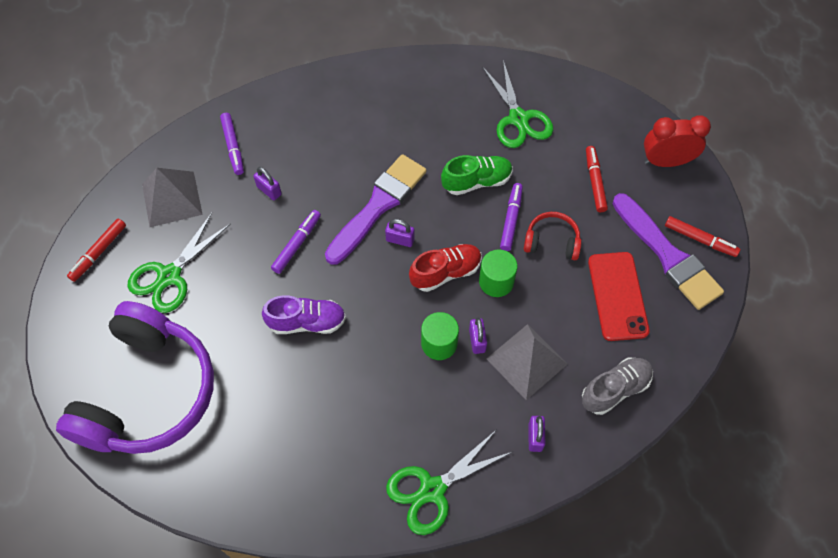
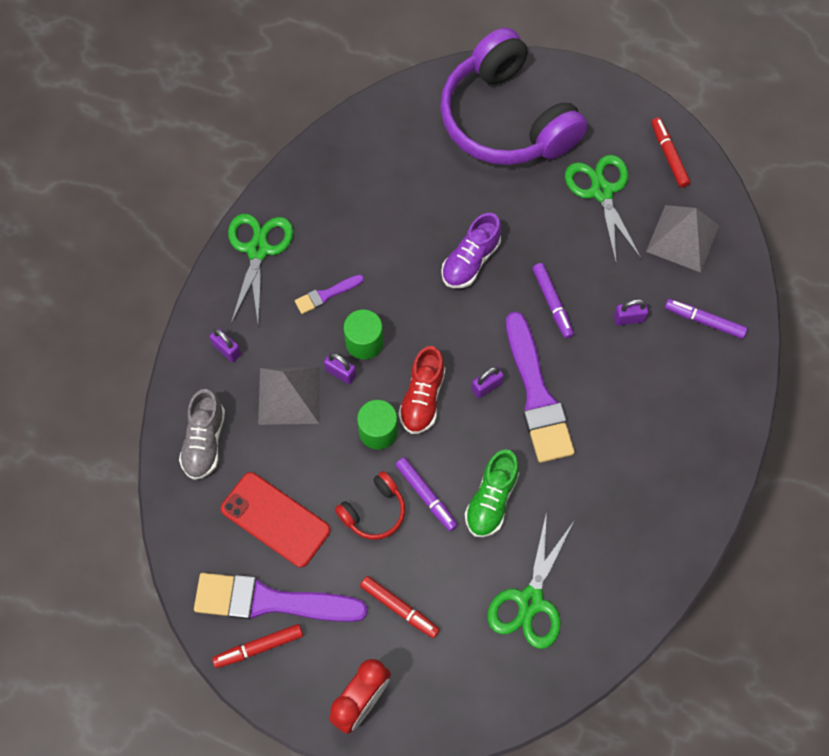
camera: 130 degrees right, 5 degrees up
(425, 402) = (326, 295): none -> purple brush
(518, 119) = (530, 601): green scissors -> green scissors turned 90 degrees counterclockwise

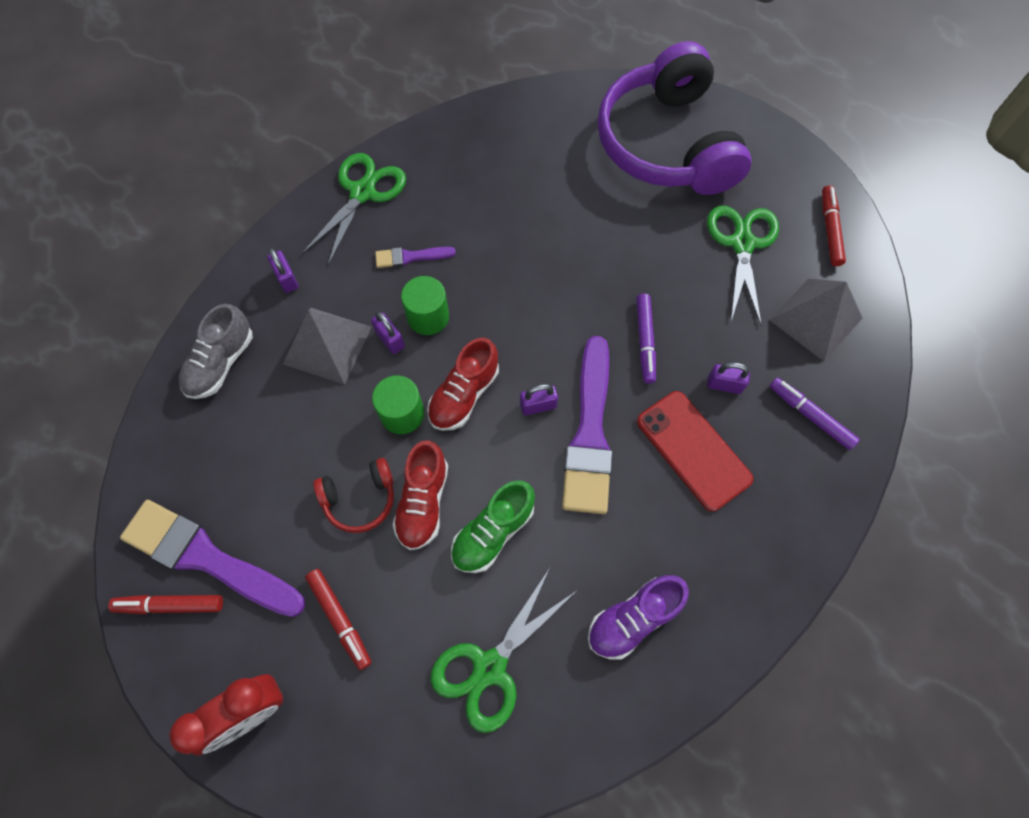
camera: 20 degrees right, 0 degrees up
(275, 519) = (253, 470): red phone -> red phone (693, 450)
(426, 496) = (423, 502): purple marker -> red shoe
(470, 261) = (574, 270): purple shoe -> purple shoe (633, 619)

